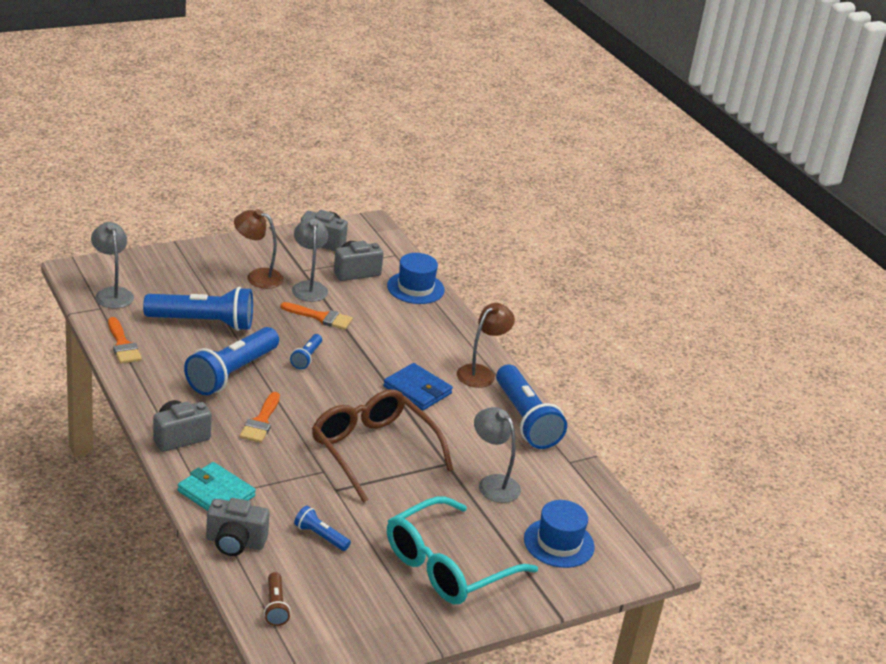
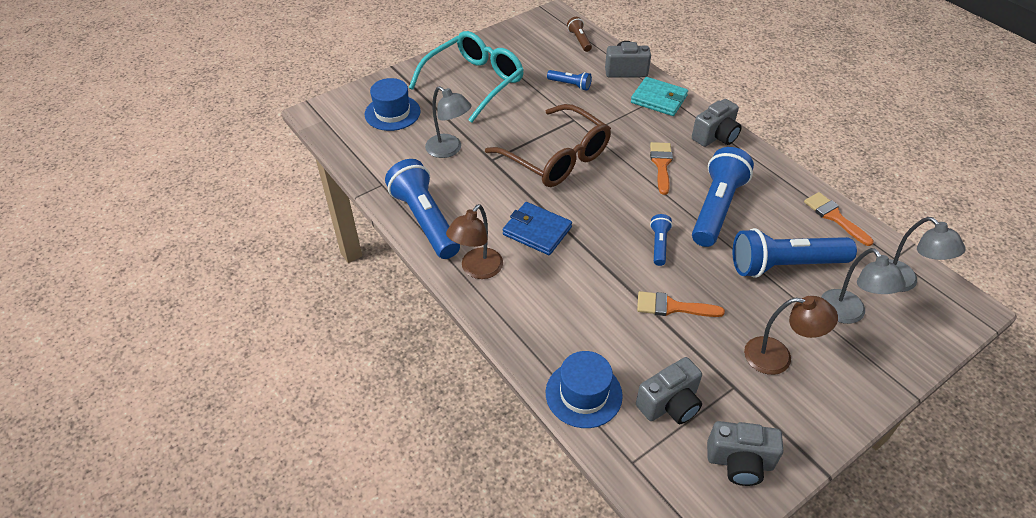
camera: 175 degrees right, 15 degrees up
(309, 287) = (710, 355): grey lamp -> grey lamp (848, 314)

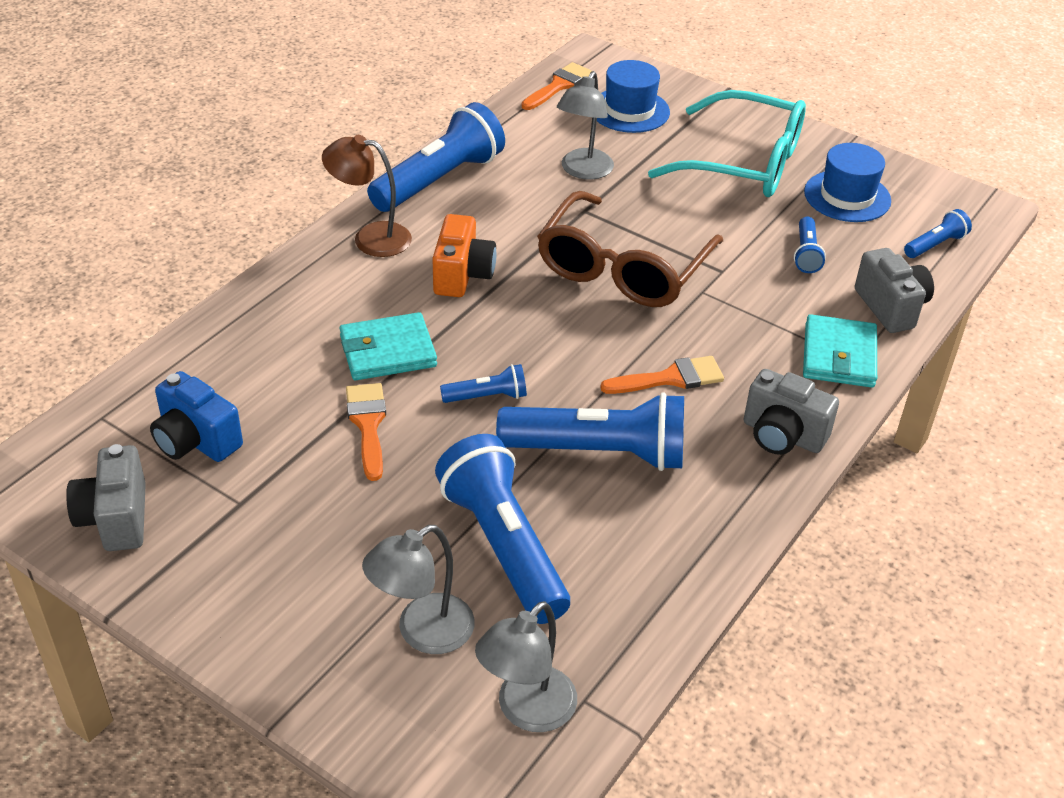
camera: 70 degrees right, 5 degrees down
(537, 231) = (462, 275): blue wallet -> orange camera
(579, 40) = (935, 245): brown flashlight -> blue flashlight
(583, 394) = (195, 361): blue hat -> blue hat (847, 196)
(603, 283) = (388, 351): none -> turquoise wallet
(669, 404) = (196, 441): grey camera -> blue camera
(778, 357) = (306, 548): brown lamp -> none
(834, 217) = (653, 608): orange brush -> orange brush (559, 86)

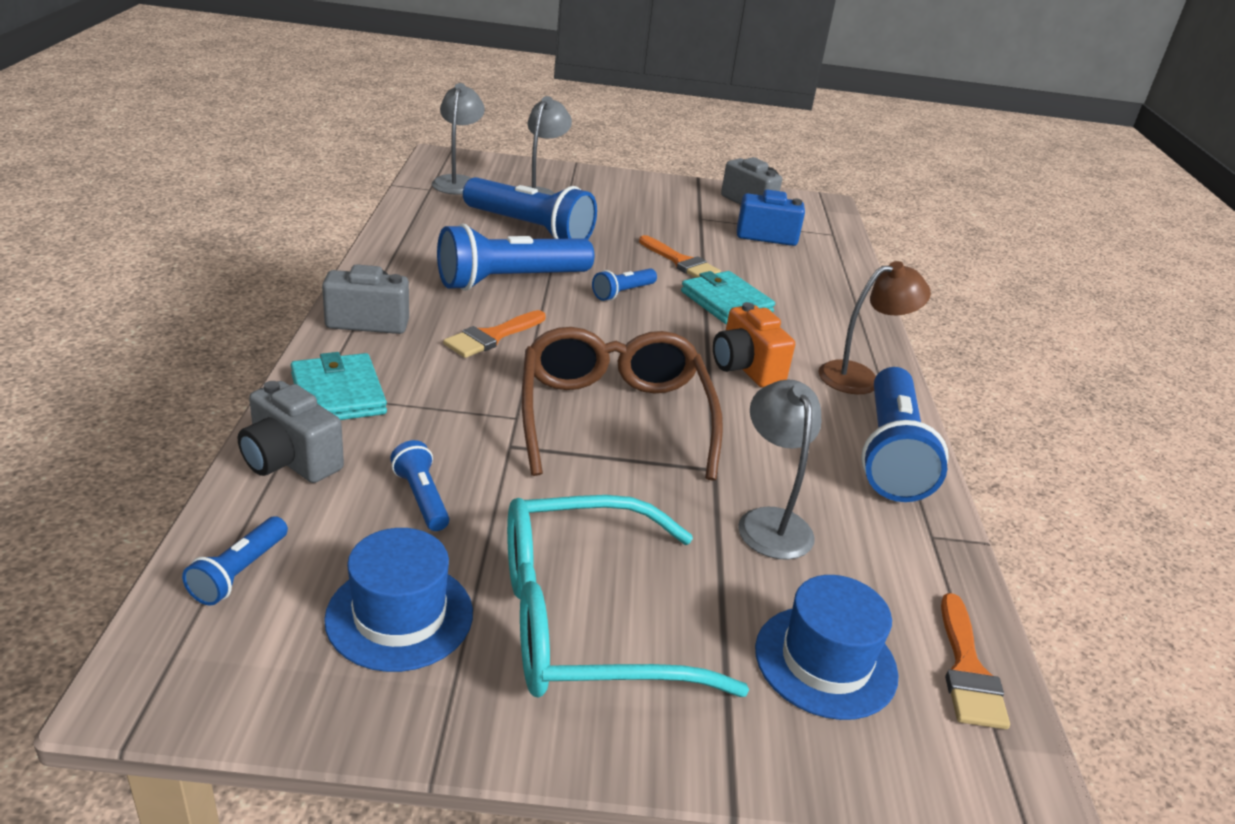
camera: 145 degrees right, 10 degrees down
(388, 351) = (726, 302): turquoise wallet -> turquoise wallet turned 75 degrees counterclockwise

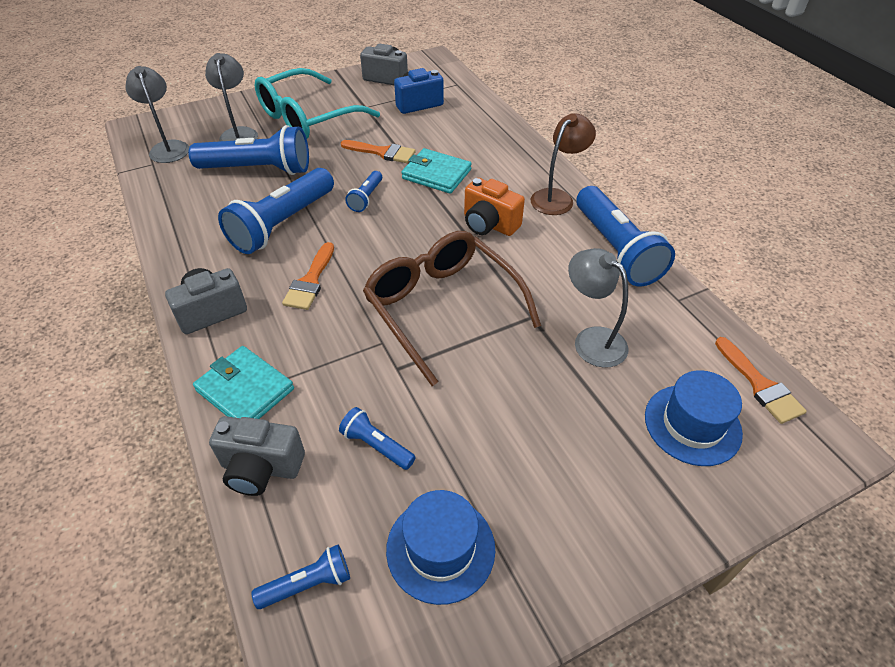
camera: 25 degrees left, 15 degrees up
(239, 572) = (308, 584): blue flashlight -> blue flashlight turned 105 degrees counterclockwise
(585, 621) = (550, 479): turquoise glasses -> turquoise glasses (307, 118)

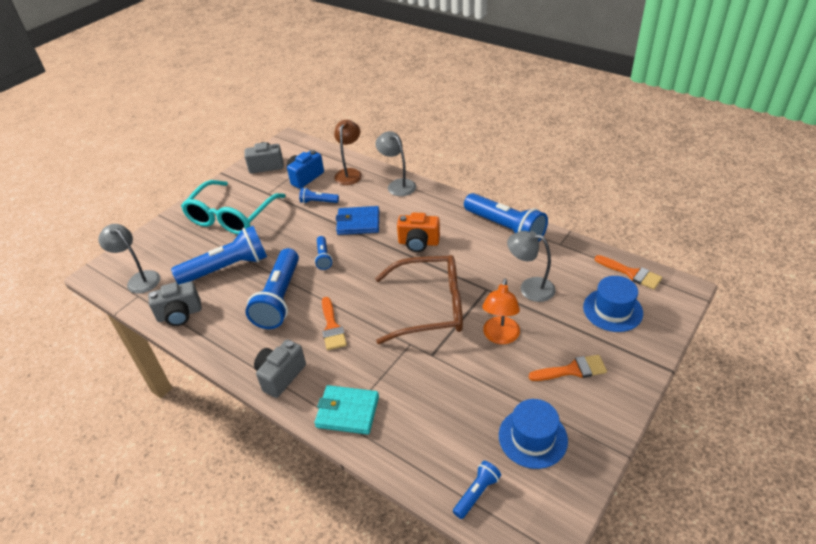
camera: 25 degrees left, 5 degrees down
(239, 133) = (188, 247): grey lamp -> grey lamp (397, 185)
(261, 468) = (397, 449): grey camera -> grey camera (180, 314)
(376, 445) = (455, 403): blue flashlight -> blue flashlight (318, 202)
(383, 152) = (309, 221): orange brush -> orange brush (572, 370)
(436, 174) = (358, 223): turquoise wallet -> blue wallet
(442, 308) = (430, 307): brown glasses -> brown glasses turned 150 degrees clockwise
(502, 386) = (500, 337): none -> orange lamp
(557, 197) = (447, 209): brown lamp -> brown lamp (350, 173)

